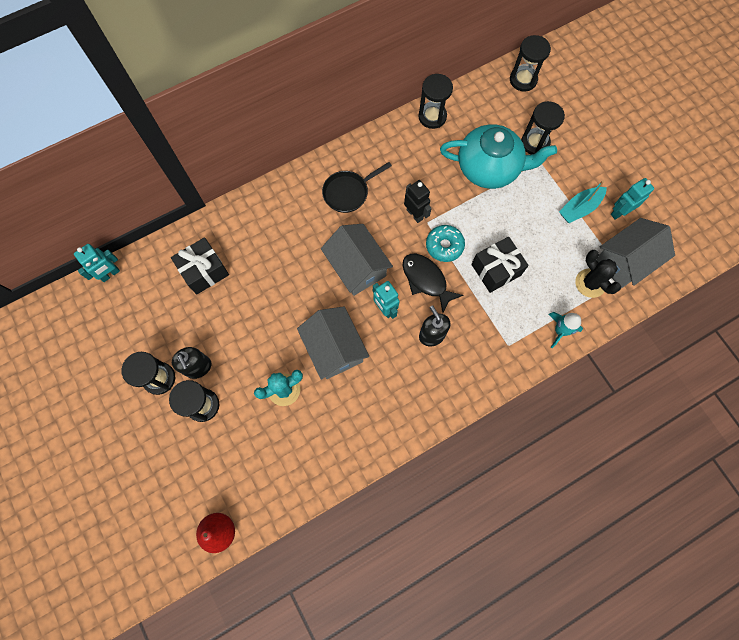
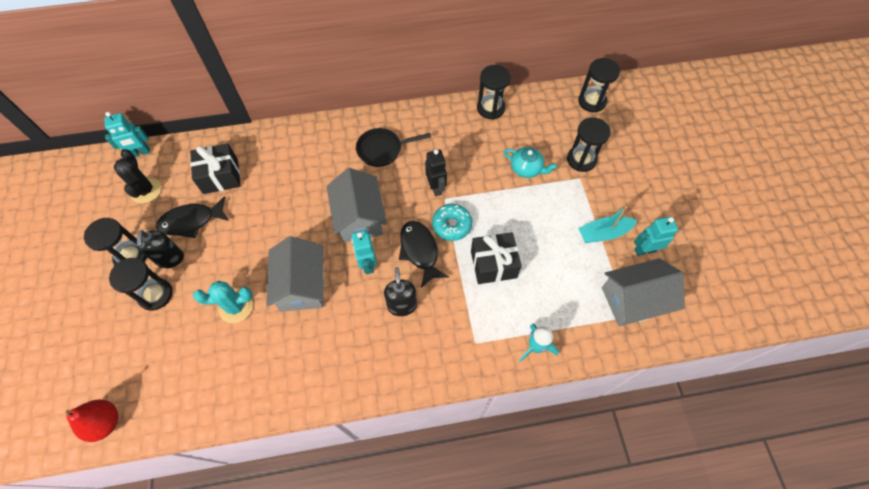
camera: 20 degrees right, 10 degrees down
(199, 325) = (191, 221): none -> black fish
(489, 168) = (526, 169): turquoise teapot -> turquoise teapot, size x0.50
(590, 283) = (587, 310): black cactus -> black cactus (146, 190)

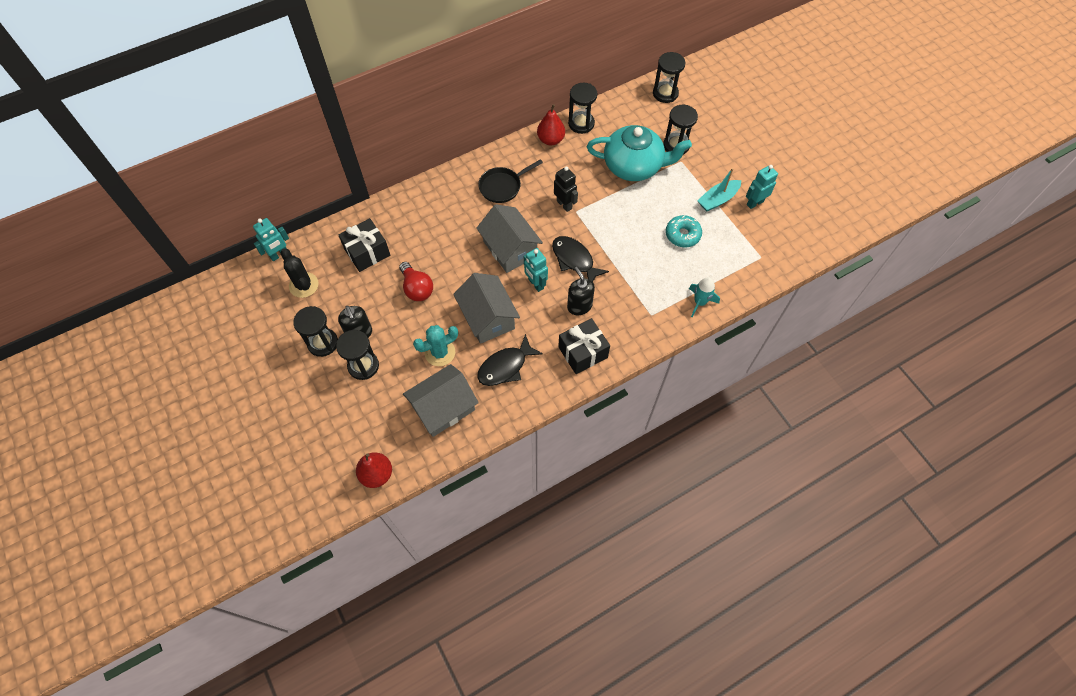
camera: 20 degrees left, 0 degrees up
(191, 221) = (361, 297): black fish -> black fish (505, 366)
(248, 229) = (417, 288): none -> red light bulb
(452, 116) = (551, 140): none -> red pear
(452, 225) = (591, 231): turquoise donut -> turquoise donut (682, 235)
(493, 264) = (639, 251): black gift -> black gift (583, 352)
(526, 169) = (634, 166): turquoise teapot -> turquoise teapot, size x2.01
(634, 300) = (760, 243): grey house -> grey house (443, 408)

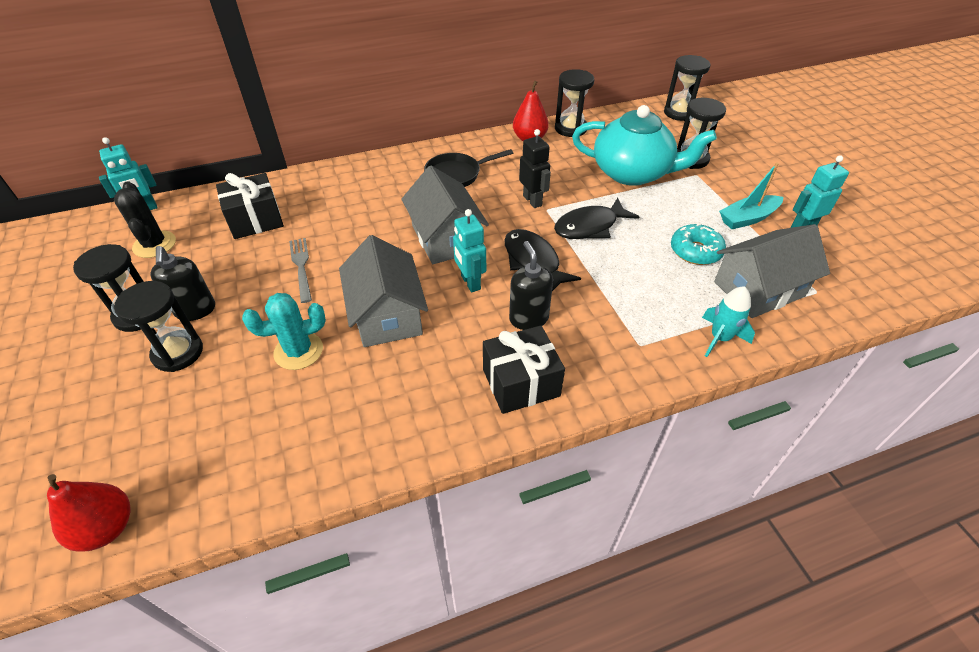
camera: 10 degrees right, 15 degrees down
(417, 288) = (301, 267): red light bulb -> grey fork
(443, 408) = (269, 433): grey house -> grey house (758, 289)
(505, 366) = (391, 385): black fish -> black fish (590, 226)

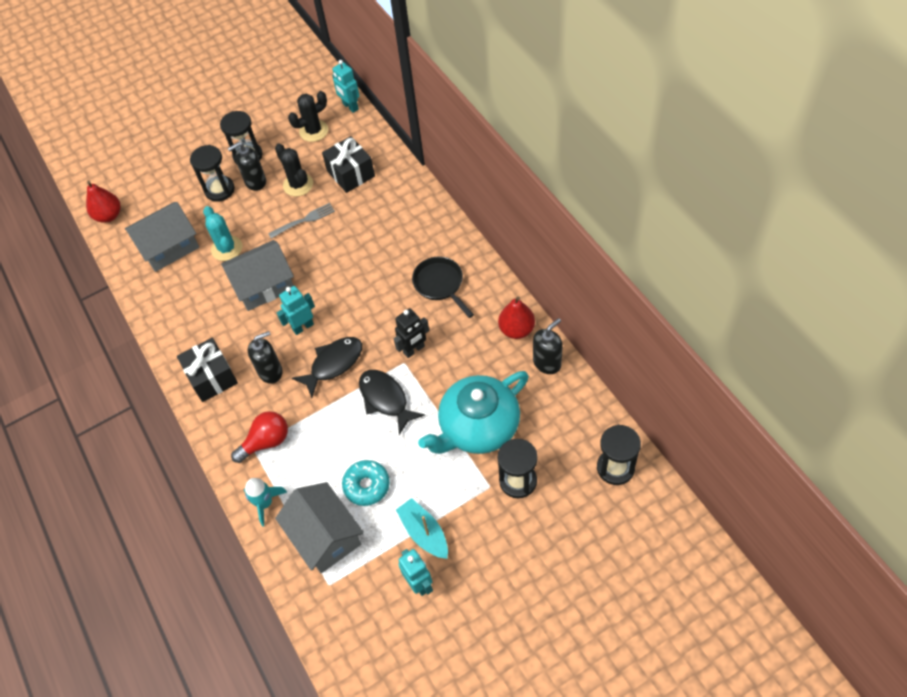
camera: 85 degrees right, 10 degrees up
(236, 267) = (298, 185): none -> black cactus
(446, 238) = (351, 299): grey house -> grey house (169, 247)
(570, 128) = (547, 363): black hourglass -> black soap dispenser
(632, 173) = (478, 427): turquoise teapot -> turquoise teapot turned 45 degrees clockwise
(633, 331) = (266, 442): none -> red light bulb

